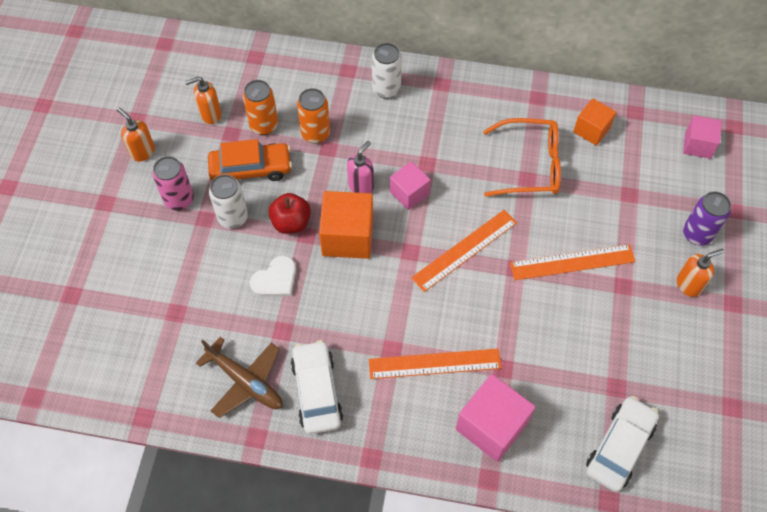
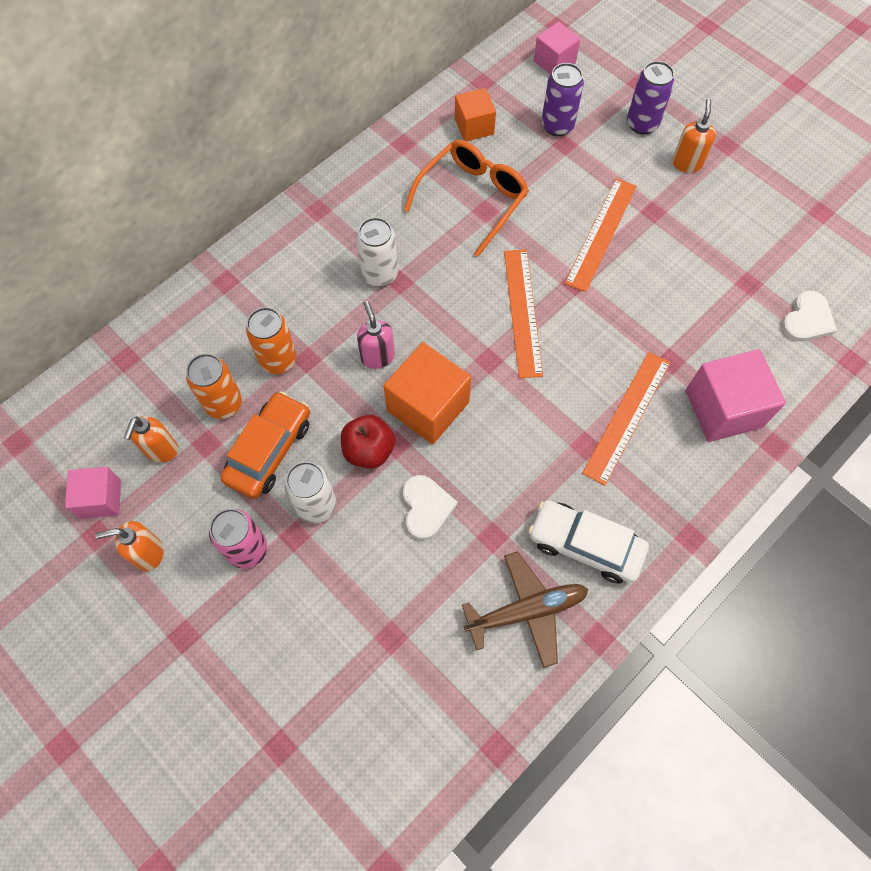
camera: 55 degrees left, 5 degrees up
(386, 89) = (280, 261): white can -> white can (379, 274)
(409, 193) = (421, 319): pink cube -> pink cube (101, 499)
(619, 447) = (807, 319): white car -> white heart
(641, 180) = (557, 125): none -> purple can

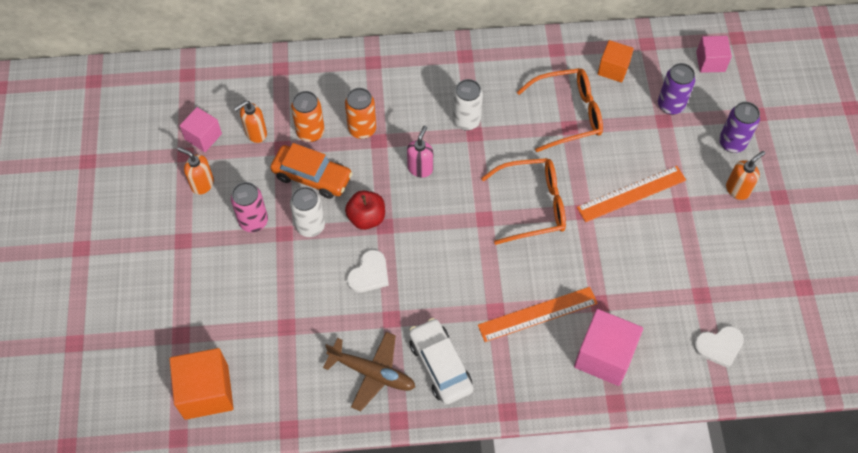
camera: 40 degrees right, 5 degrees down
(269, 450) = (312, 177): orange car -> orange car turned 45 degrees clockwise
(428, 406) = (423, 218): orange cube -> orange cube (206, 392)
(522, 312) = (533, 205): orange ruler -> orange glasses

